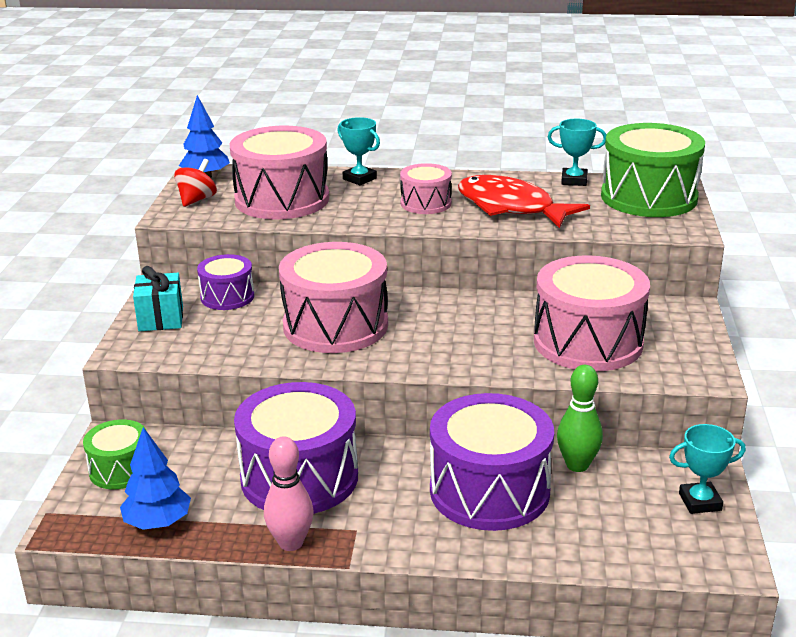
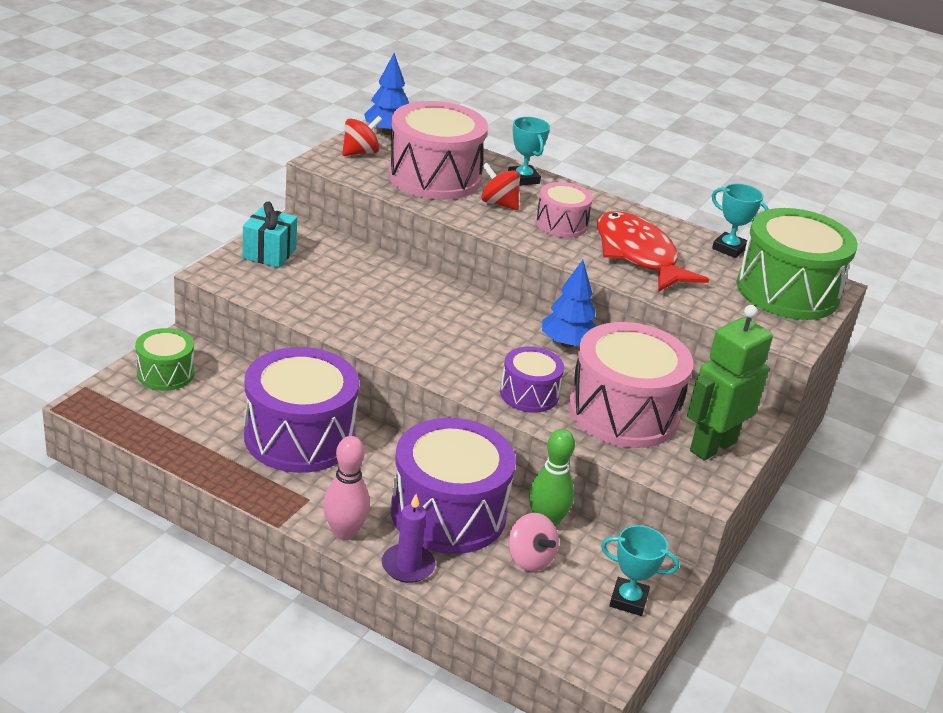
camera: 20 degrees right, 5 degrees up
(158, 523) = (161, 429): blue tree -> blue tree (567, 343)
(227, 297) = (340, 253): purple drum -> purple drum (529, 394)
(291, 543) = (249, 488): pink bowling pin -> pink bowling pin (344, 532)
(335, 325) = (409, 313): pink drum -> none
(358, 203) = (498, 203): none -> red spinning top
(496, 552) = (408, 566): none -> purple candle
(592, 501) = (530, 559): none -> pink spinning top
(680, 343) = (712, 446): none -> green robot

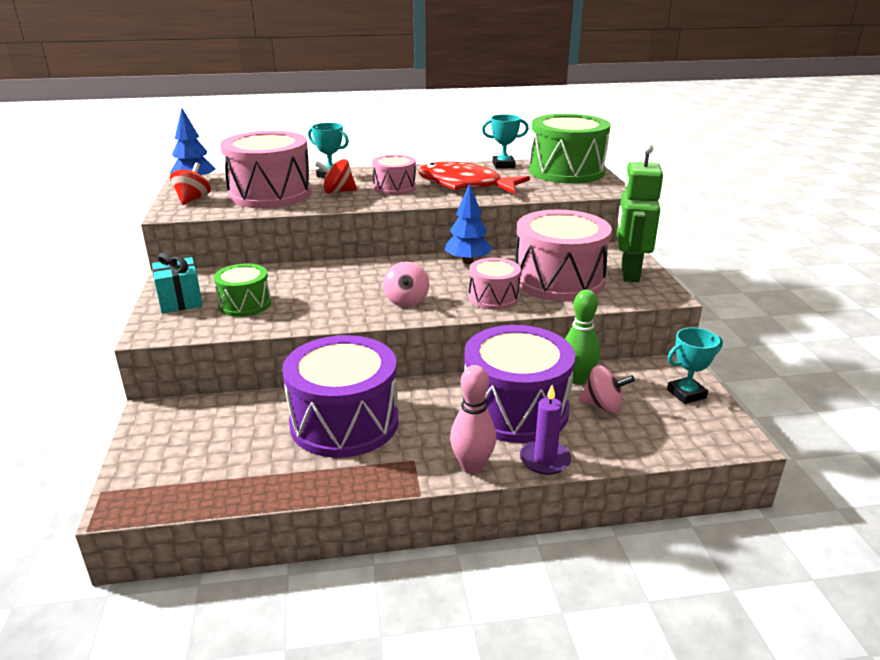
camera: 35 degrees left, 5 degrees down
(165, 373) = (169, 440): green drum -> green drum (245, 304)
(446, 353) = (406, 301): none -> pink spinning top
(529, 394) = (493, 297): purple drum -> pink drum

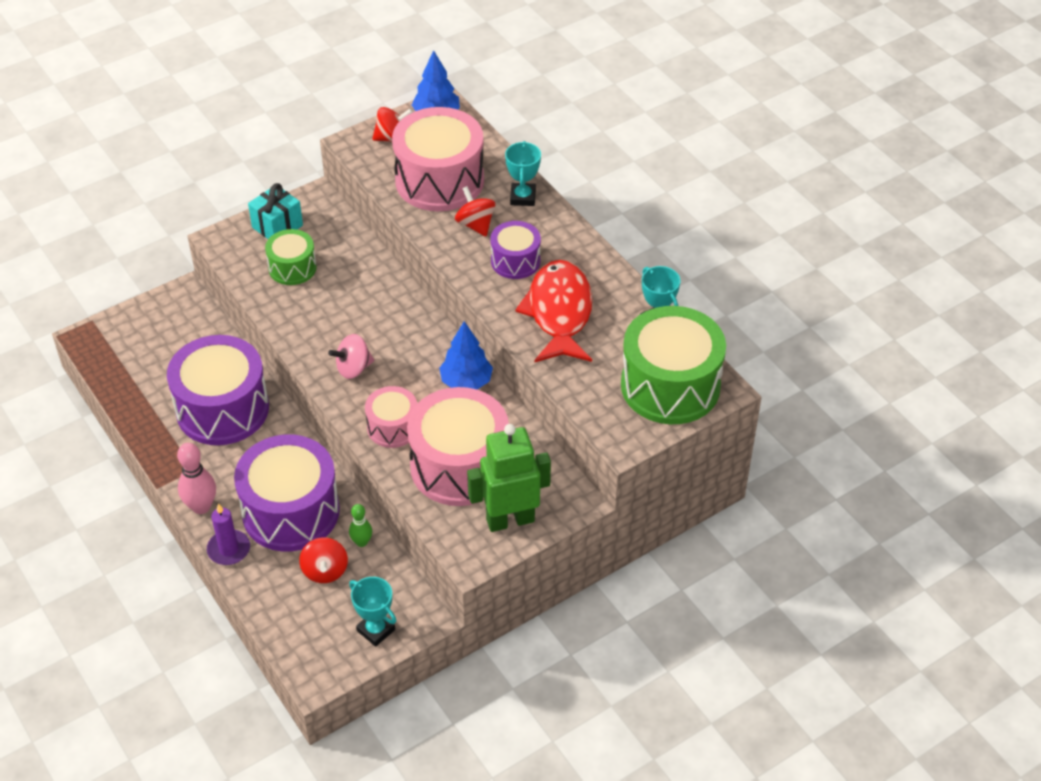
camera: 65 degrees right, 20 degrees up
(394, 187) = (515, 261): pink drum -> purple drum
(577, 379) = (362, 542): green bowling pin -> green bowling pin, size x0.61
(603, 406) = (325, 571): pink spinning top -> red spinning top

